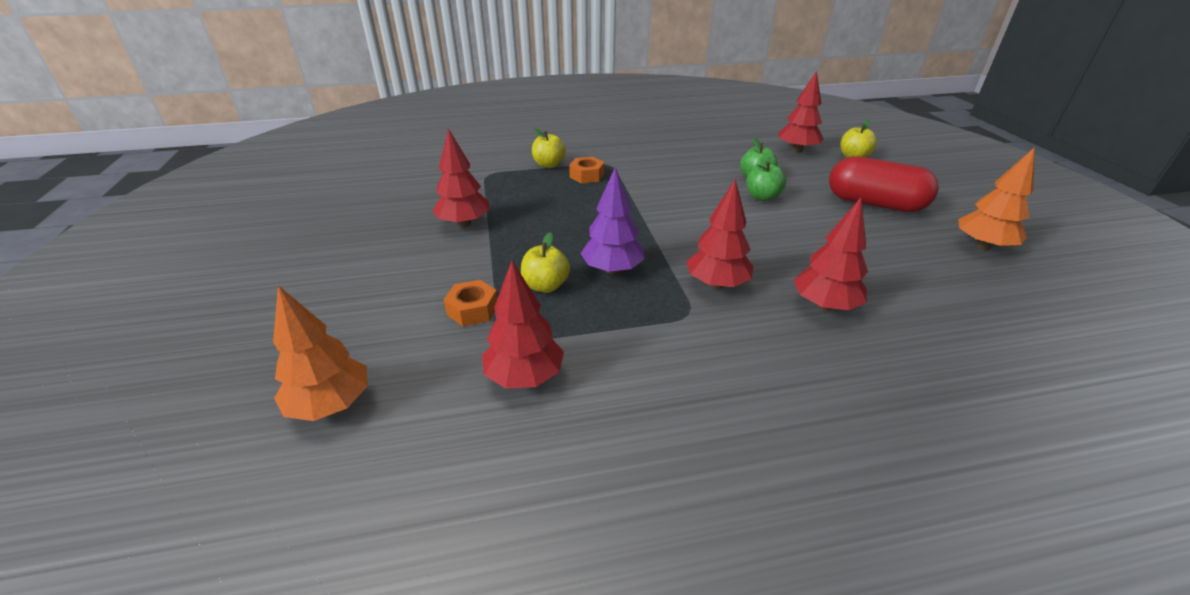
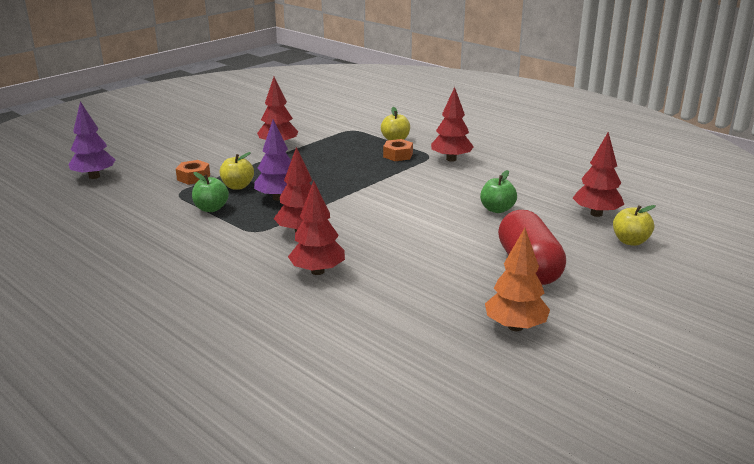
camera: 55 degrees right, 10 degrees down
(331, 405) = (94, 176): orange tree -> purple tree
(524, 377) = (150, 207): red tree -> red tree (451, 159)
(762, 197) = (463, 219): green apple -> green apple (211, 208)

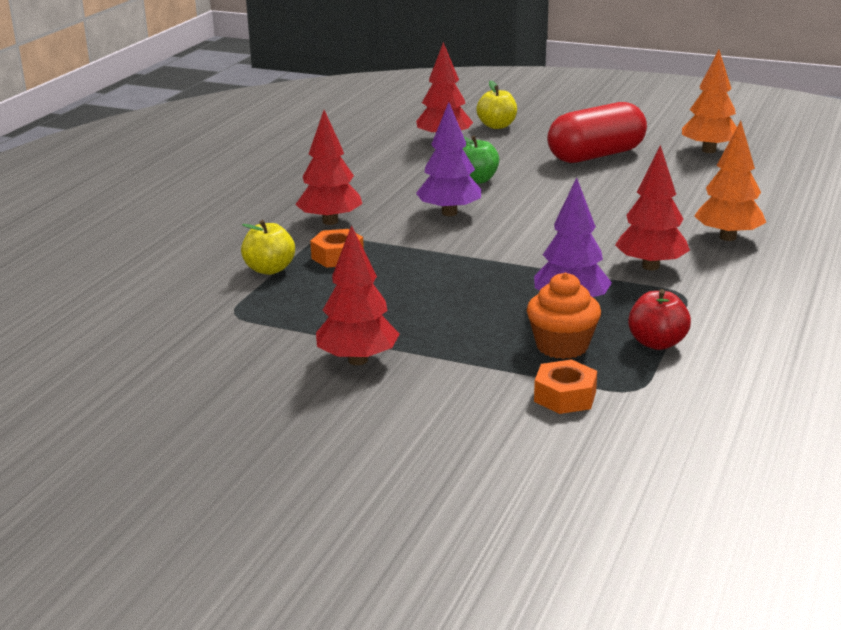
camera: 110 degrees left, 0 degrees up
(94, 176) = (662, 510): purple tree -> purple tree (449, 213)
(211, 208) = (657, 343): green apple -> red apple
(237, 186) = (562, 346): yellow apple -> orange cupcake
(317, 271) = (727, 237): red tree -> orange tree

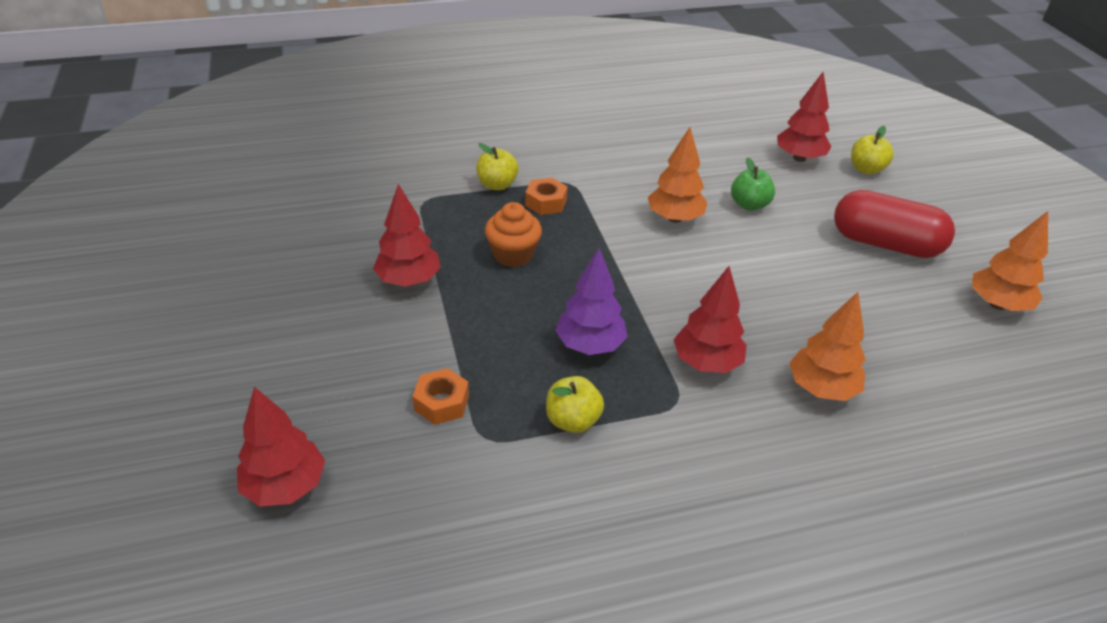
camera: 50 degrees right, 15 degrees up
(330, 221) = (595, 174): red tree -> red tree (285, 486)
(449, 213) = (675, 218): purple tree -> orange tree
(562, 346) = (518, 369): orange cupcake -> orange cupcake (513, 254)
(657, 343) = (572, 420): red apple -> yellow apple

